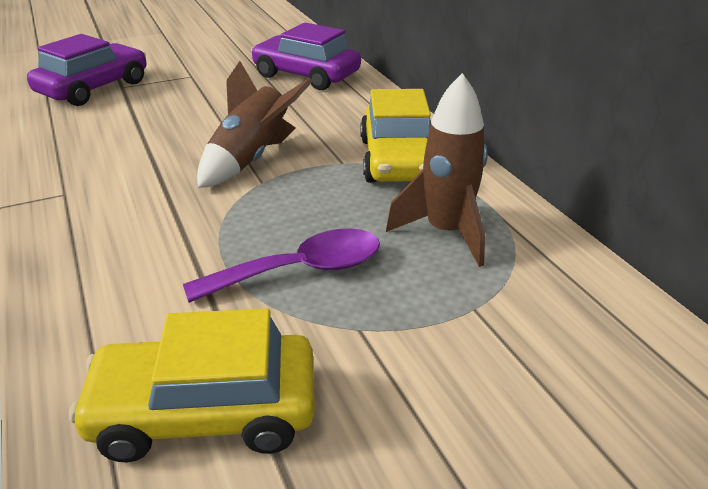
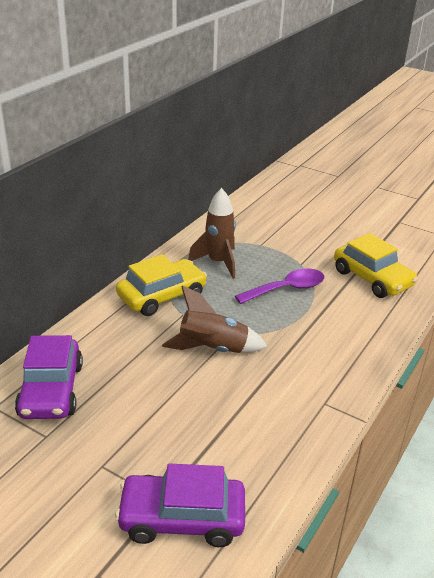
camera: 125 degrees left, 0 degrees up
(301, 270) = (287, 289): purple spoon -> purple spoon turned 120 degrees clockwise

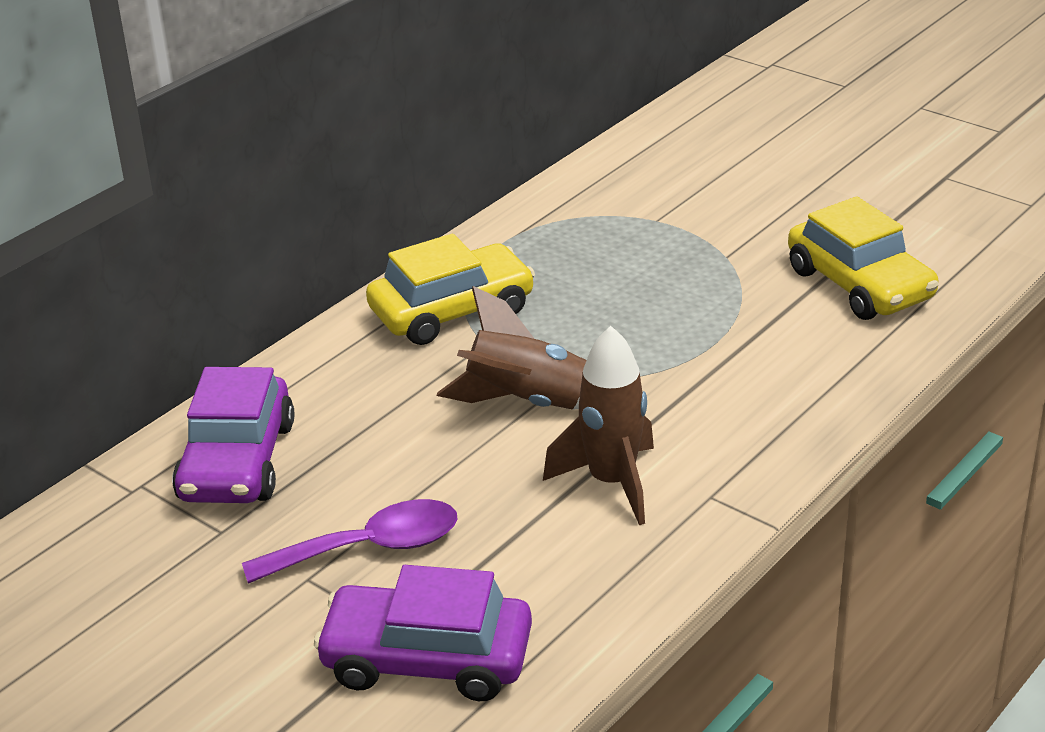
camera: 10 degrees right, 0 degrees up
(218, 262) = (568, 253): brown rocket -> brown rocket (612, 483)
(287, 289) = (688, 302): purple spoon -> purple spoon (369, 548)

